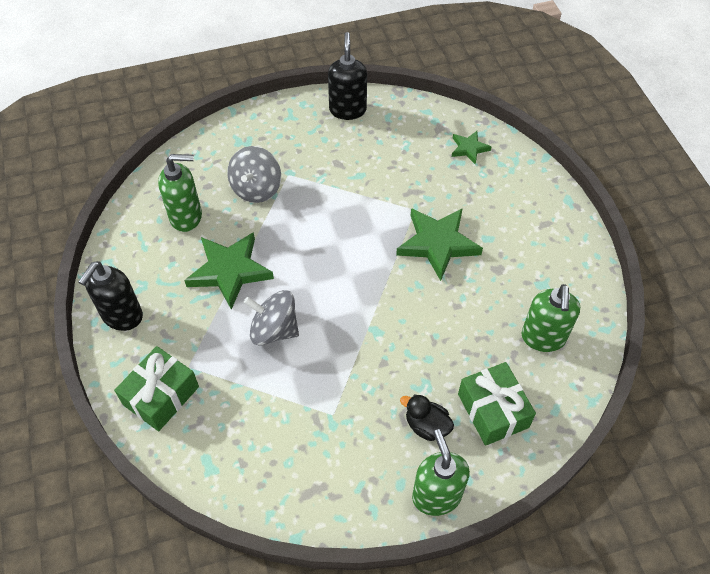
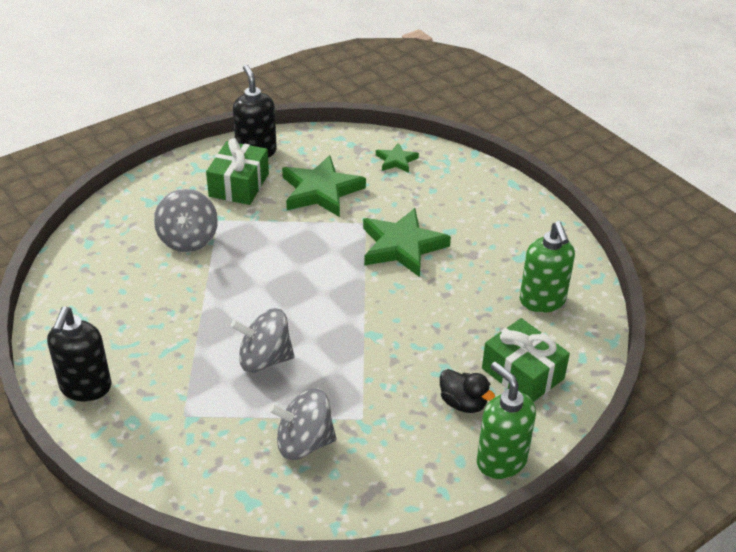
camera: 20 degrees left, 15 degrees down
(161, 395) = (164, 450): green gift -> green gift (239, 185)
(186, 217) = (120, 280): green soap dispenser -> none
(229, 271) = (191, 318): green star -> green star (320, 191)
(275, 424) = (304, 443): none -> grey spinning top
(426, 426) = (463, 403): black duck -> black duck turned 150 degrees counterclockwise

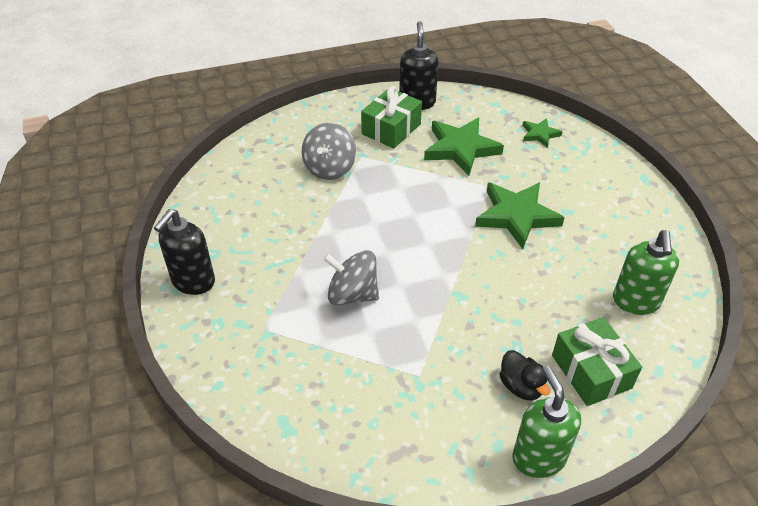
camera: 20 degrees right, 5 degrees up
(304, 443) = (357, 385): grey spinning top -> none

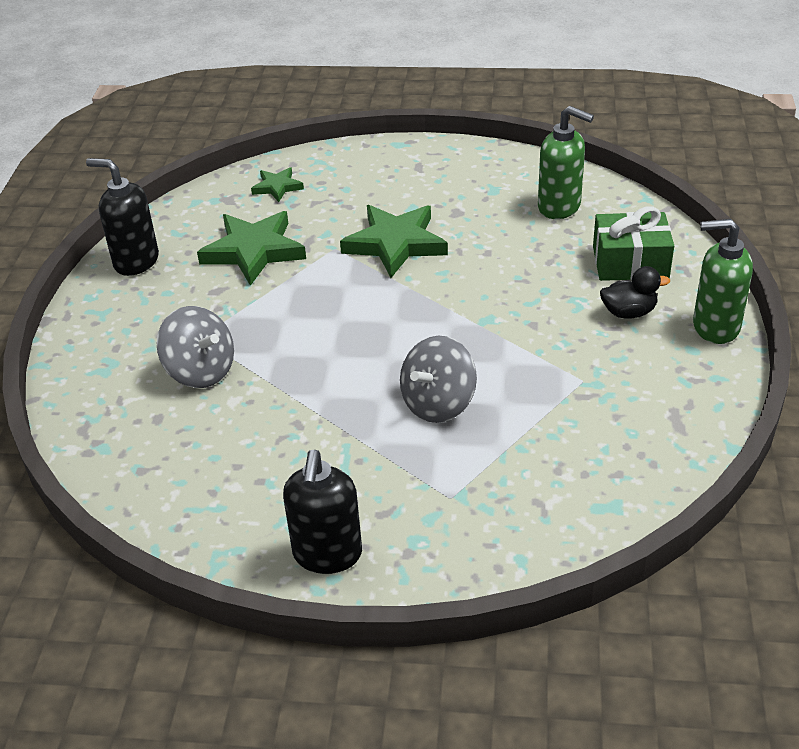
camera: 65 degrees left, 5 degrees down
(193, 281) = (327, 554): black soap dispenser -> black soap dispenser turned 45 degrees clockwise
(391, 129) = (168, 297): green gift -> none

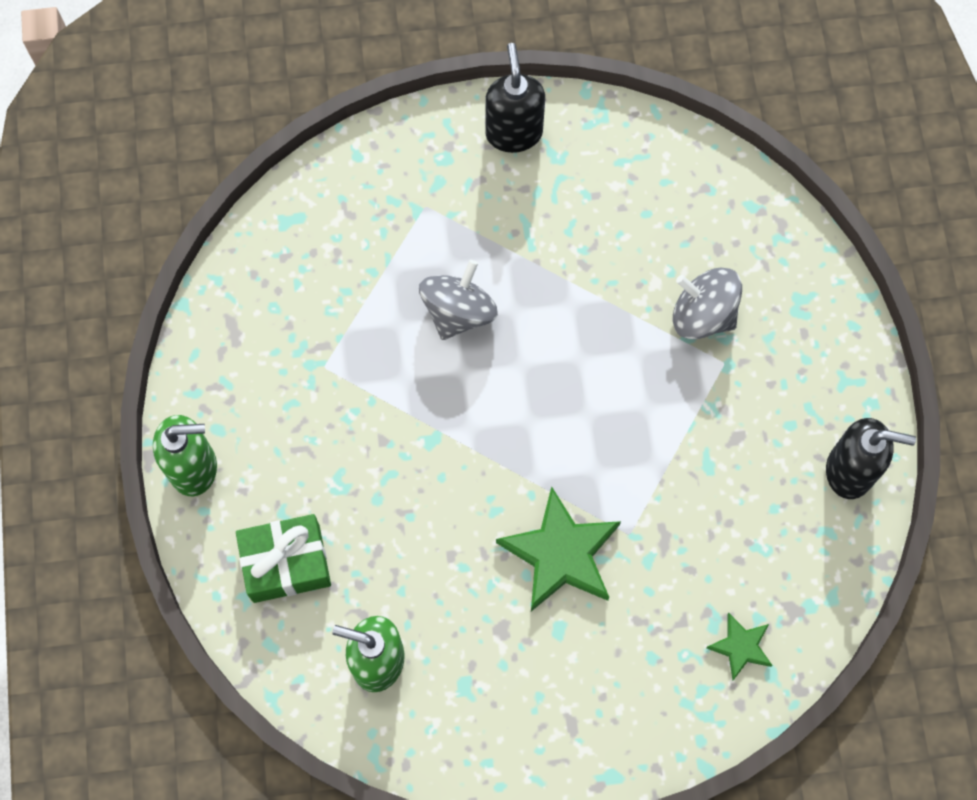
camera: 165 degrees right, 30 degrees up
(253, 251) = (721, 512): green star -> none
(628, 312) = (284, 476): black duck -> none

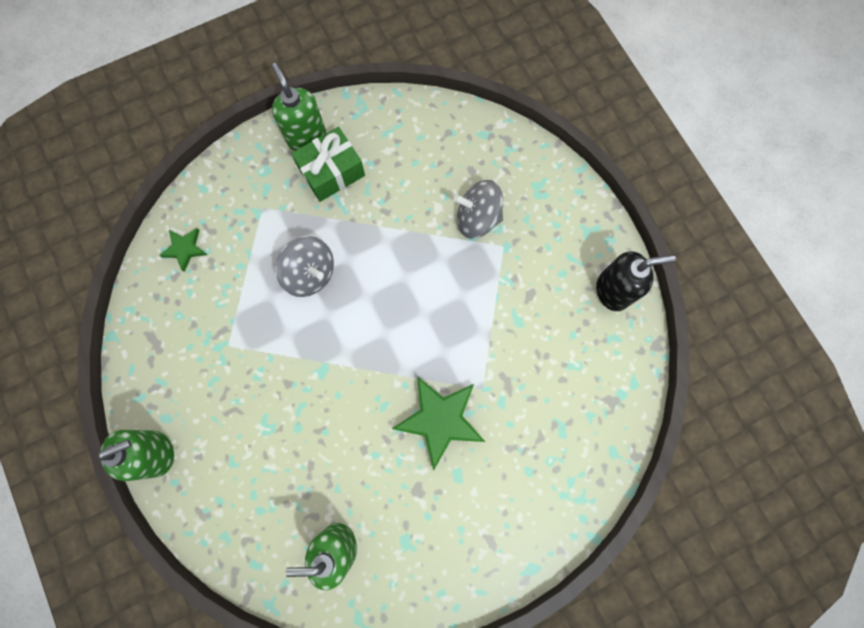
camera: 20 degrees left, 5 degrees up
(286, 563) = (247, 499): green gift -> green gift (331, 172)
(458, 312) = (310, 273): grey spinning top -> grey spinning top turned 120 degrees clockwise
(514, 132) = (306, 137): black soap dispenser -> green soap dispenser
(740, 647) = (586, 441): green star -> green star (185, 249)

